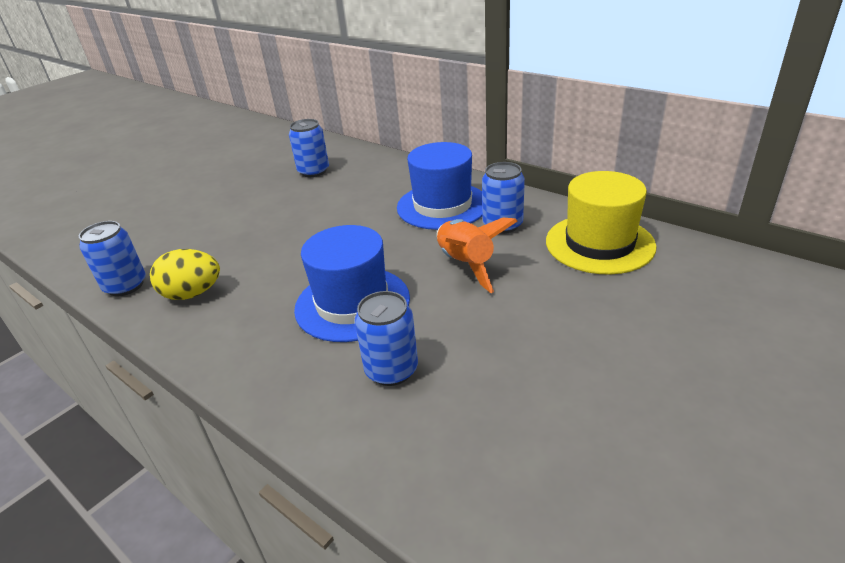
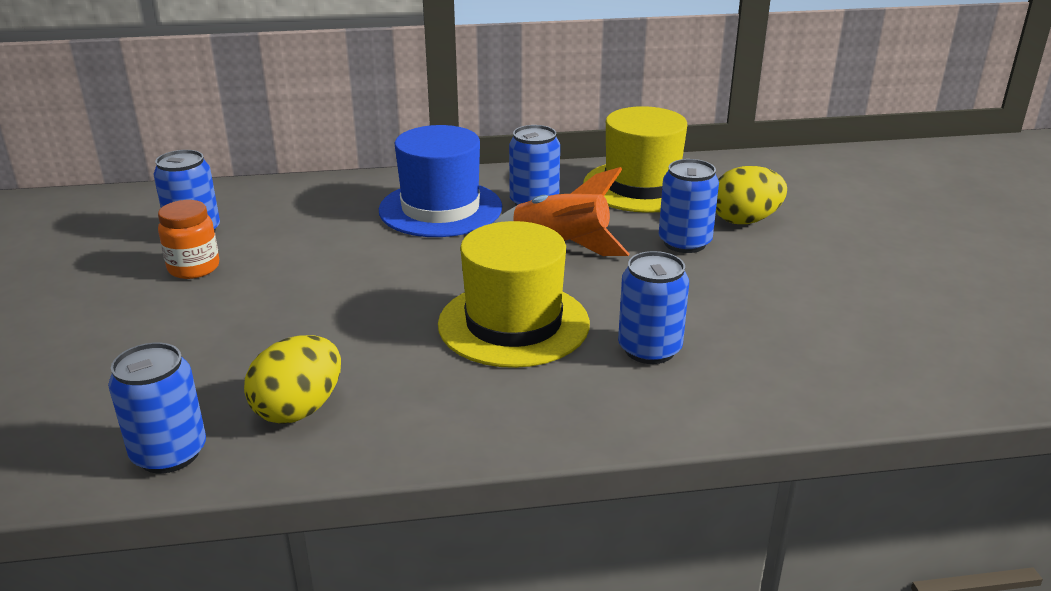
camera: 50 degrees left, 5 degrees down
(282, 192) = (194, 268): none -> orange jar
(352, 303) = (513, 324): blue hat -> yellow hat
(554, 304) = (684, 243): none -> blue can
(636, 309) = (745, 220): none -> yellow egg

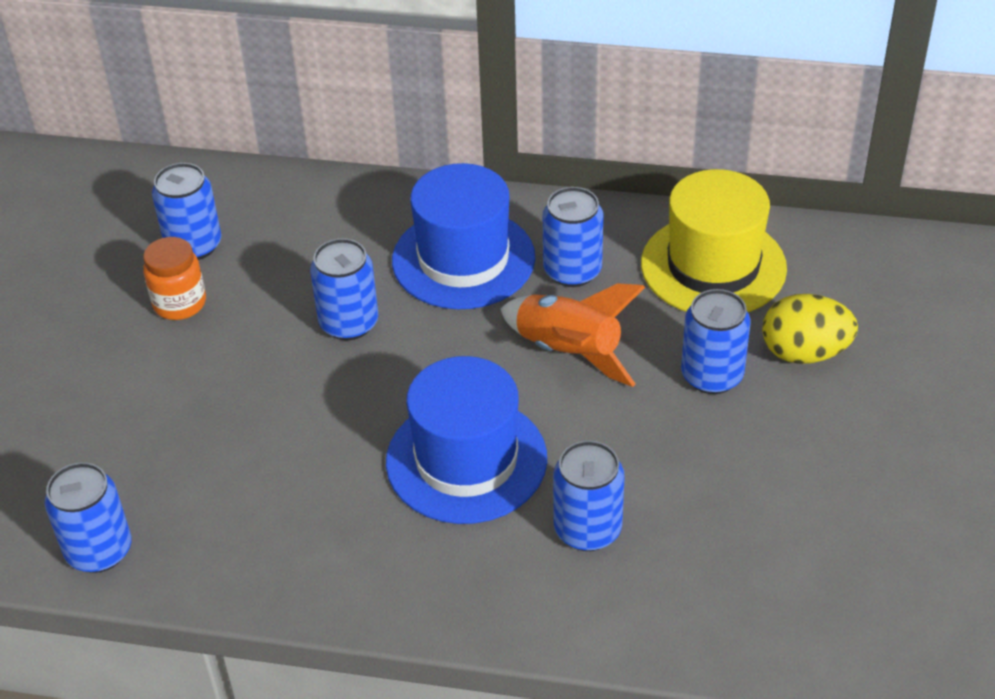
camera: 20 degrees right, 15 degrees up
(299, 409) = (223, 525): yellow egg -> none
(360, 257) = (349, 323): none -> blue can
(513, 324) = (466, 460): yellow hat -> blue hat

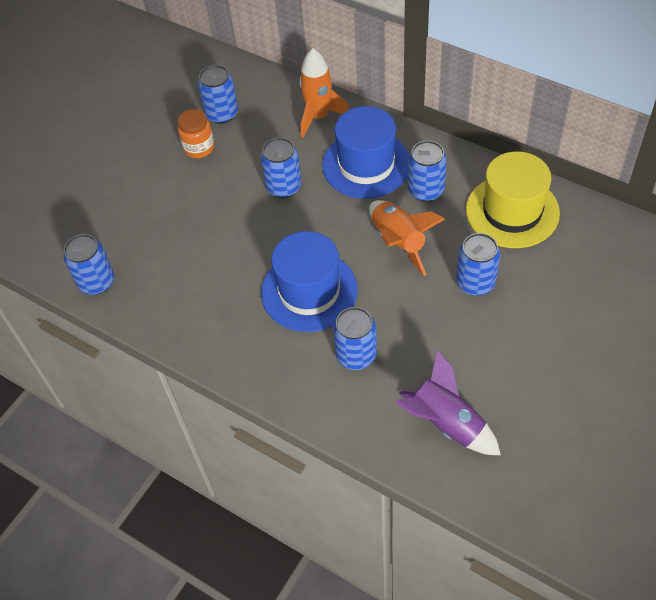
camera: 25 degrees right, 10 degrees up
(355, 211) = (319, 116): none -> orange rocket
(773, 582) = (446, 423): none -> purple rocket
(804, 353) = (539, 285): yellow egg -> none

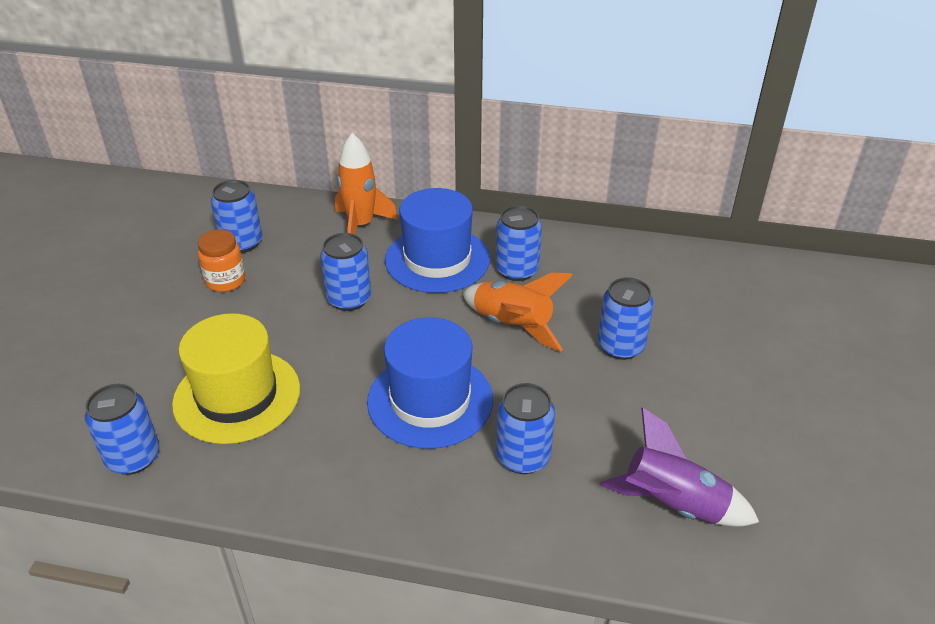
camera: 25 degrees left, 15 degrees down
(512, 211) = (620, 271): yellow hat -> yellow hat (237, 396)

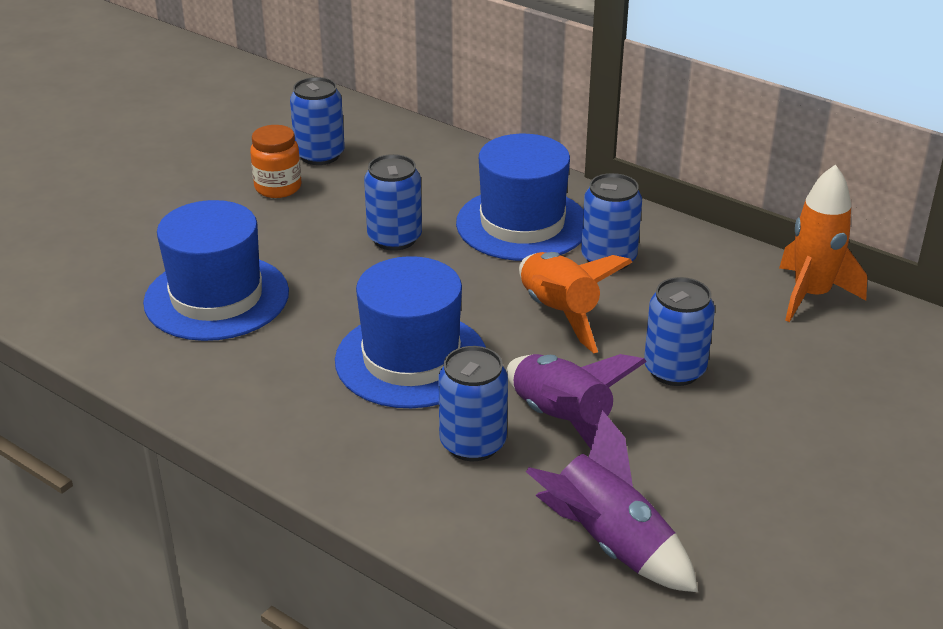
camera: 25 degrees right, 5 degrees down
(133, 457) = (84, 322): blue can -> none
(237, 396) = (216, 297): yellow hat -> blue hat
(361, 225) = (460, 168): orange rocket -> orange rocket (811, 295)
(573, 415) = (562, 421): none -> purple rocket

